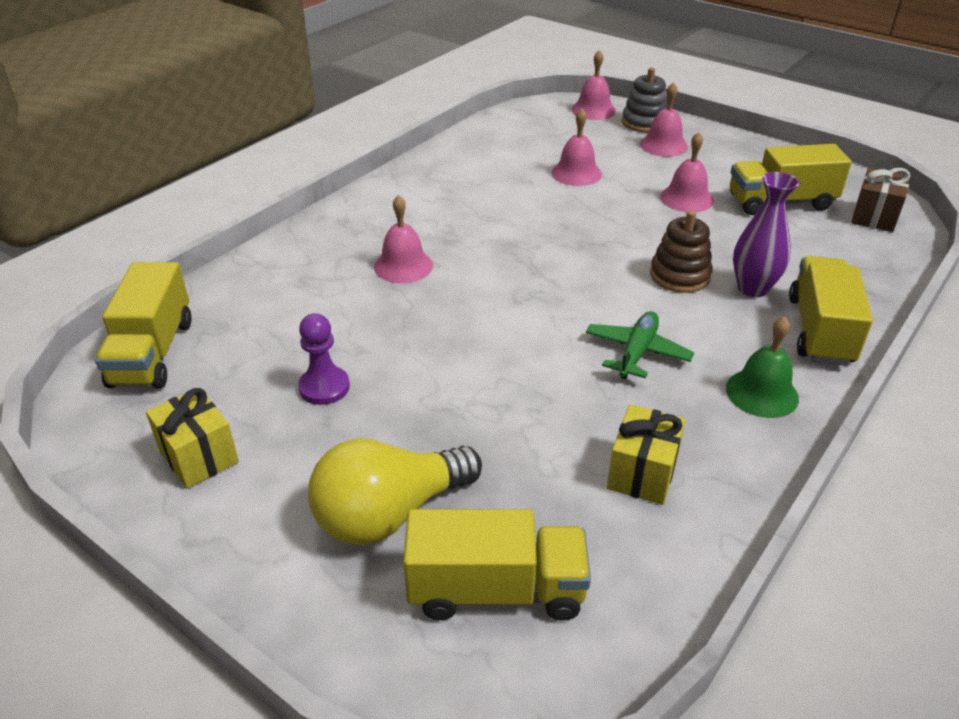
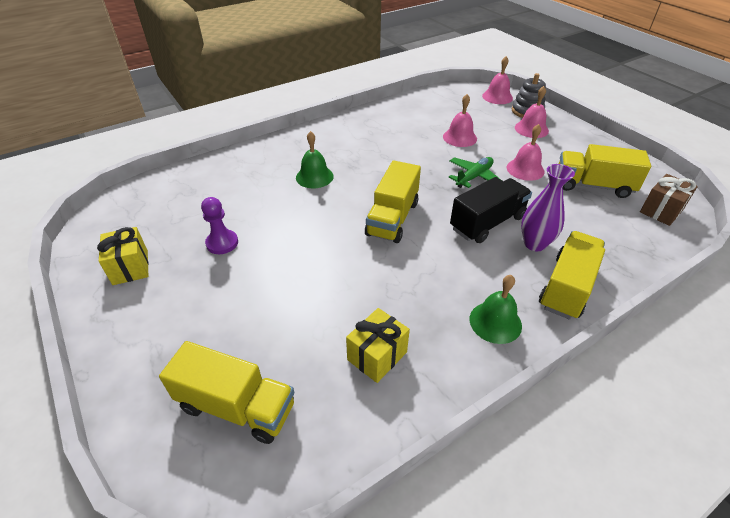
camera: 20 degrees right, 5 degrees up
(153, 352) = (147, 198): yellow truck -> yellow truck (392, 218)
(389, 513) = (208, 334): yellow light bulb -> none
(403, 266) = (314, 177): pink bell -> green bell
(637, 352) = (425, 270): green plane -> green plane (474, 177)
(679, 276) = (487, 223): brown stacking toy -> black truck

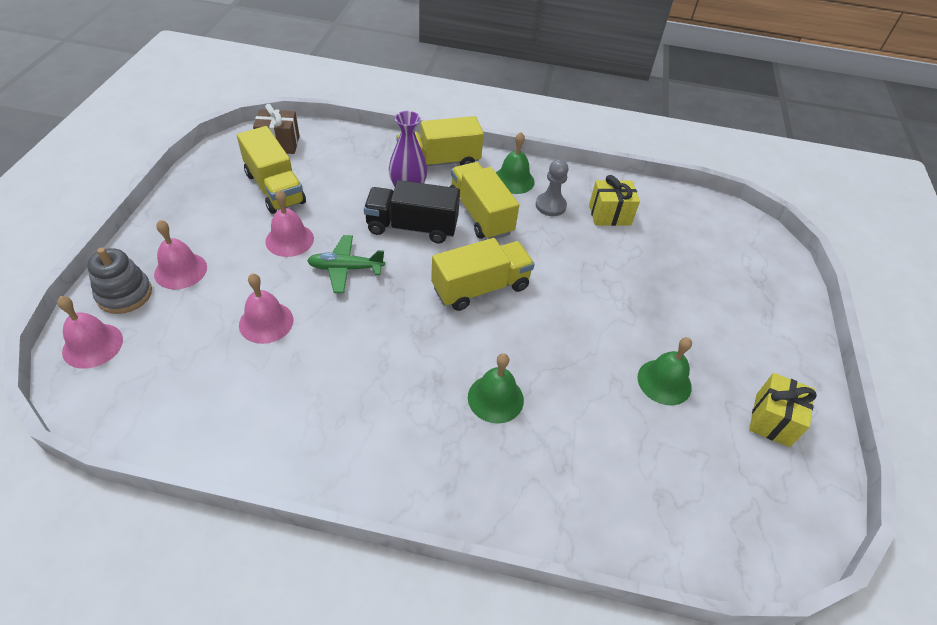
camera: 140 degrees left, 5 degrees up
(222, 243) = (664, 382): purple pawn -> green bell
(237, 406) = (721, 249): yellow truck -> yellow truck (480, 214)
(433, 320) = (550, 206): none -> grey pawn

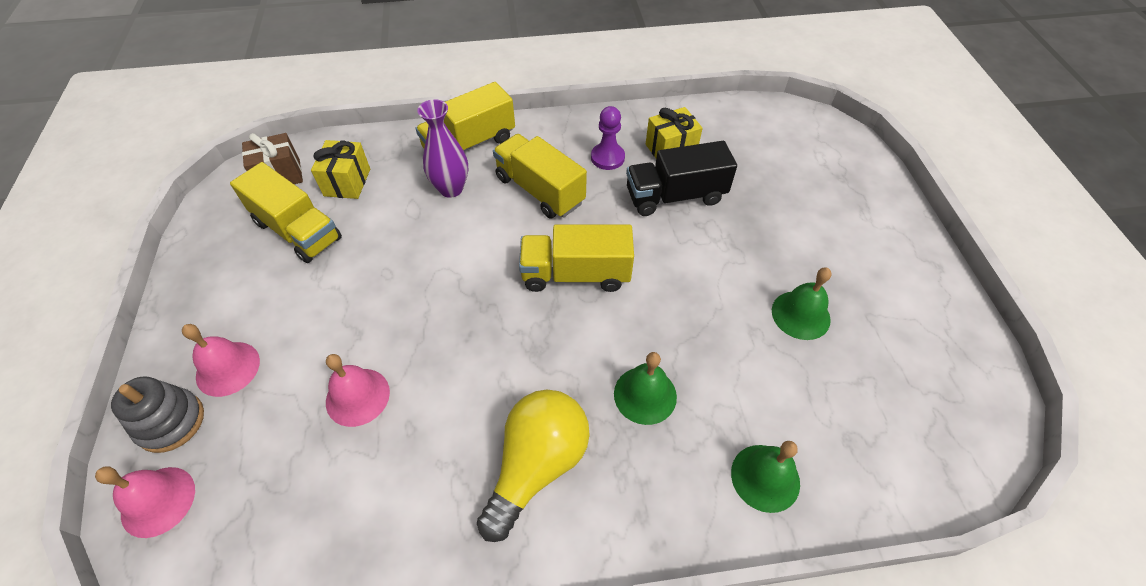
camera: 15 degrees left, 5 degrees up
(289, 240) = (342, 287): pink bell -> none
(346, 268) = (421, 301): green plane -> none
(381, 420) = (537, 465): none -> yellow light bulb
(412, 227) = (473, 228): black truck -> black truck (675, 196)
(480, 288) = (575, 274): yellow truck -> yellow truck turned 135 degrees counterclockwise
(513, 180) = (557, 140): green bell -> green bell (765, 477)
(550, 206) = (607, 158): grey pawn -> purple pawn
(772, 420) = (915, 318): yellow gift -> yellow gift (347, 182)

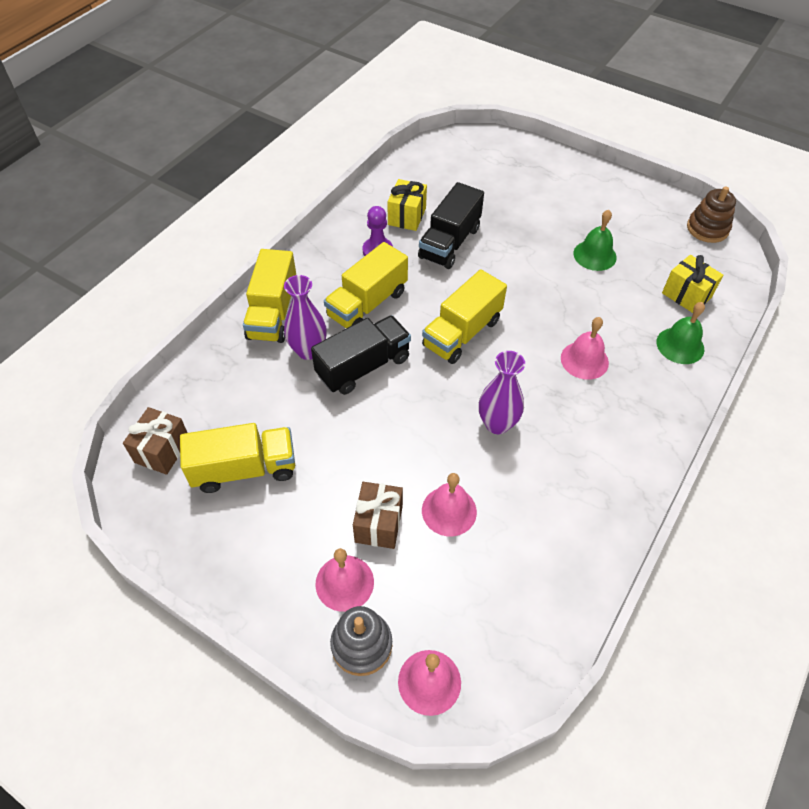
camera: 50 degrees left, 0 degrees up
(305, 353) = (379, 524): none -> brown gift
(347, 182) = (226, 409): yellow gift -> yellow gift (686, 295)
(467, 232) = (363, 366): none -> black truck
(491, 371) = (497, 424): none -> purple vase
(537, 465) = (587, 442): yellow light bulb -> none
(539, 190) = (367, 304): yellow truck -> yellow truck turned 45 degrees counterclockwise
(645, 395) = (584, 360): green bell -> pink bell
(983, 398) = (707, 228): none -> brown stacking toy

